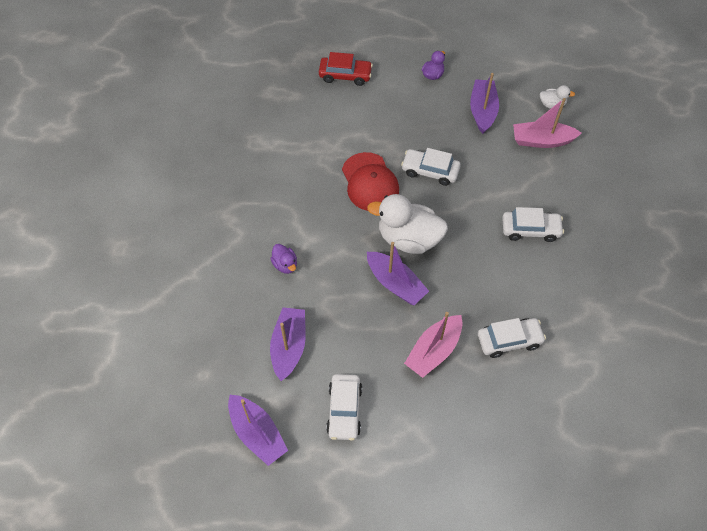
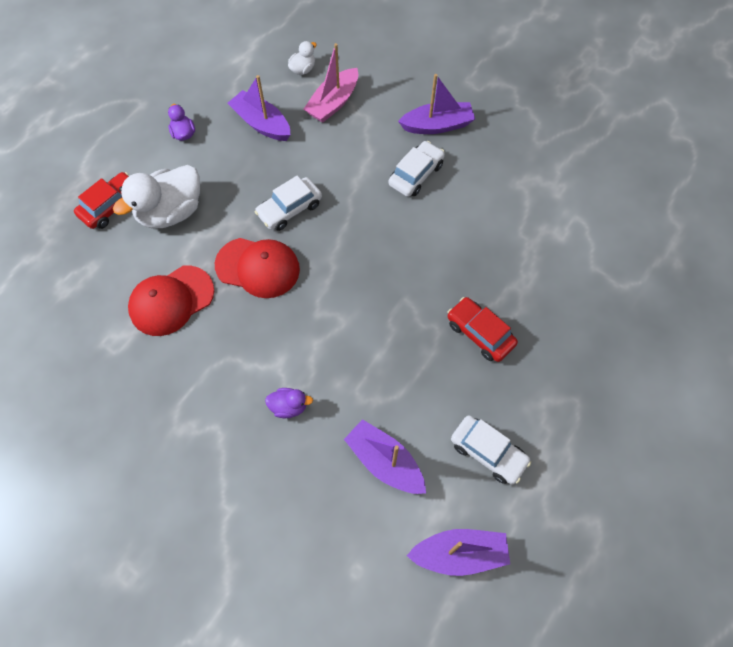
camera: 55 degrees left, 5 degrees up
(306, 151) = (171, 300): none -> red cap
(395, 283) = (387, 319): purple boat -> purple boat (437, 125)
(408, 239) = (348, 276): white duck -> white duck (171, 212)
(434, 351) = (480, 333): pink boat -> red car
(509, 340) = (511, 266): white car -> none

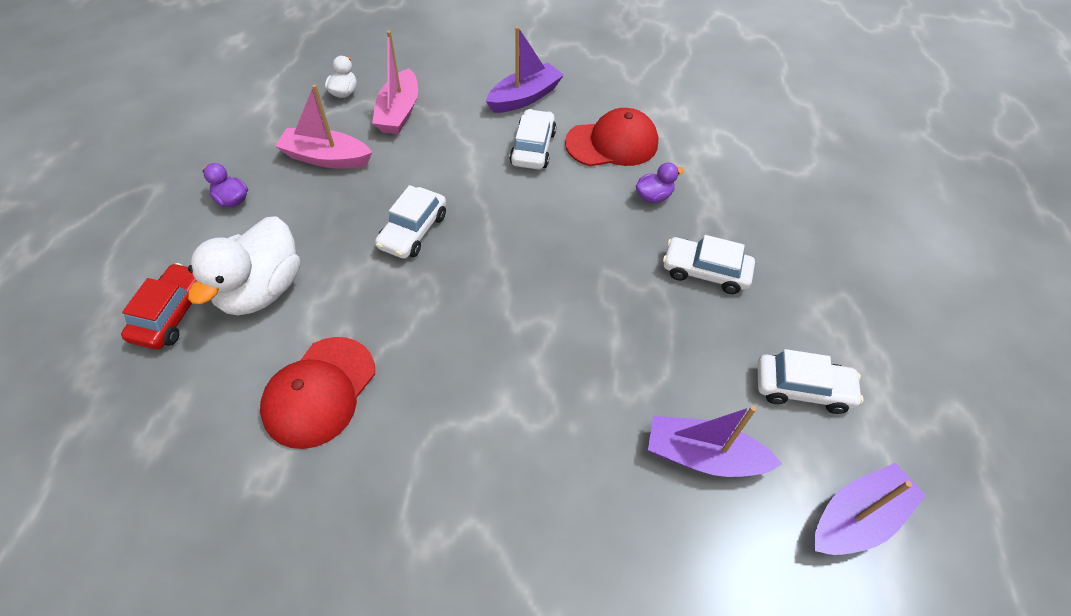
camera: 30 degrees left, 10 degrees down
(258, 267) = (412, 307): red cap -> red cap (612, 143)
(261, 123) = (326, 158): purple boat -> pink boat
(289, 406) = (549, 448): purple duck -> purple duck (653, 196)
(480, 333) = (705, 272): red car -> white car

